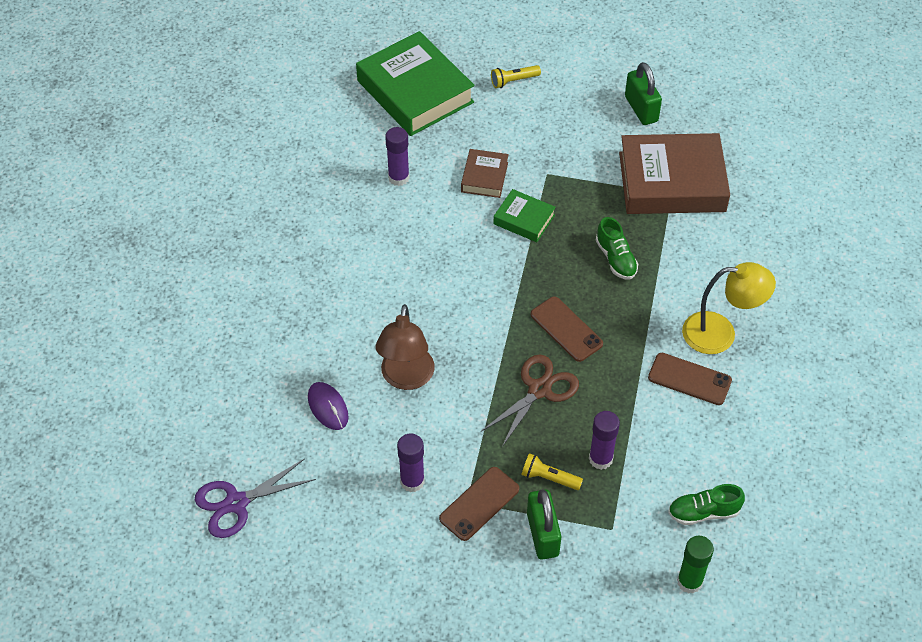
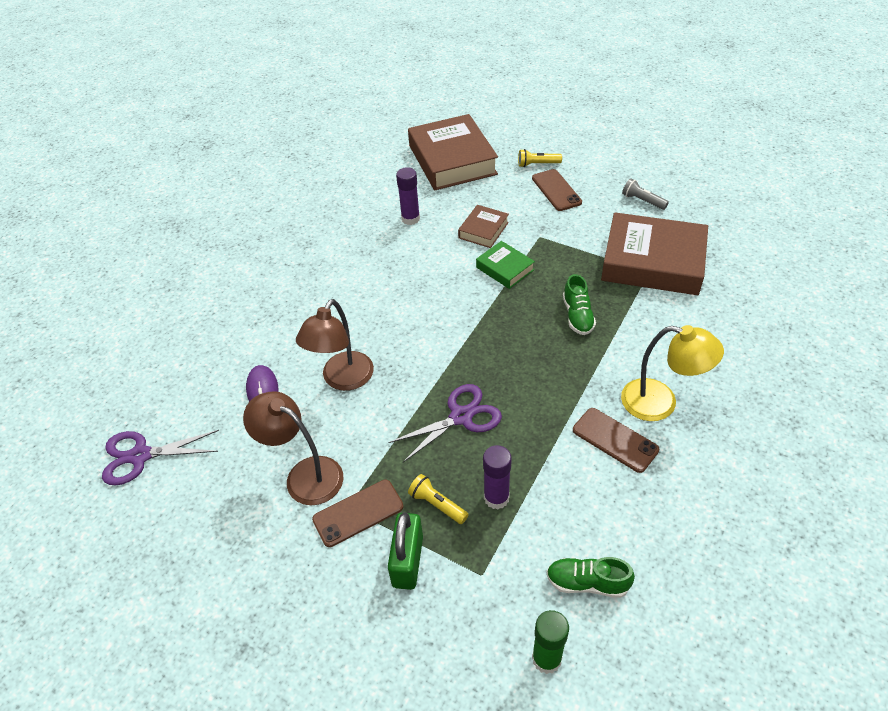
camera: 20 degrees right, 5 degrees down
(412, 481) = (305, 475): purple glue stick -> brown lamp
(415, 91) = (452, 160): green book -> brown book
(539, 390) = (461, 417): brown scissors -> purple scissors
(566, 329) = (508, 367): brown phone -> brown phone (556, 190)
(641, 109) = (642, 201): green padlock -> grey flashlight

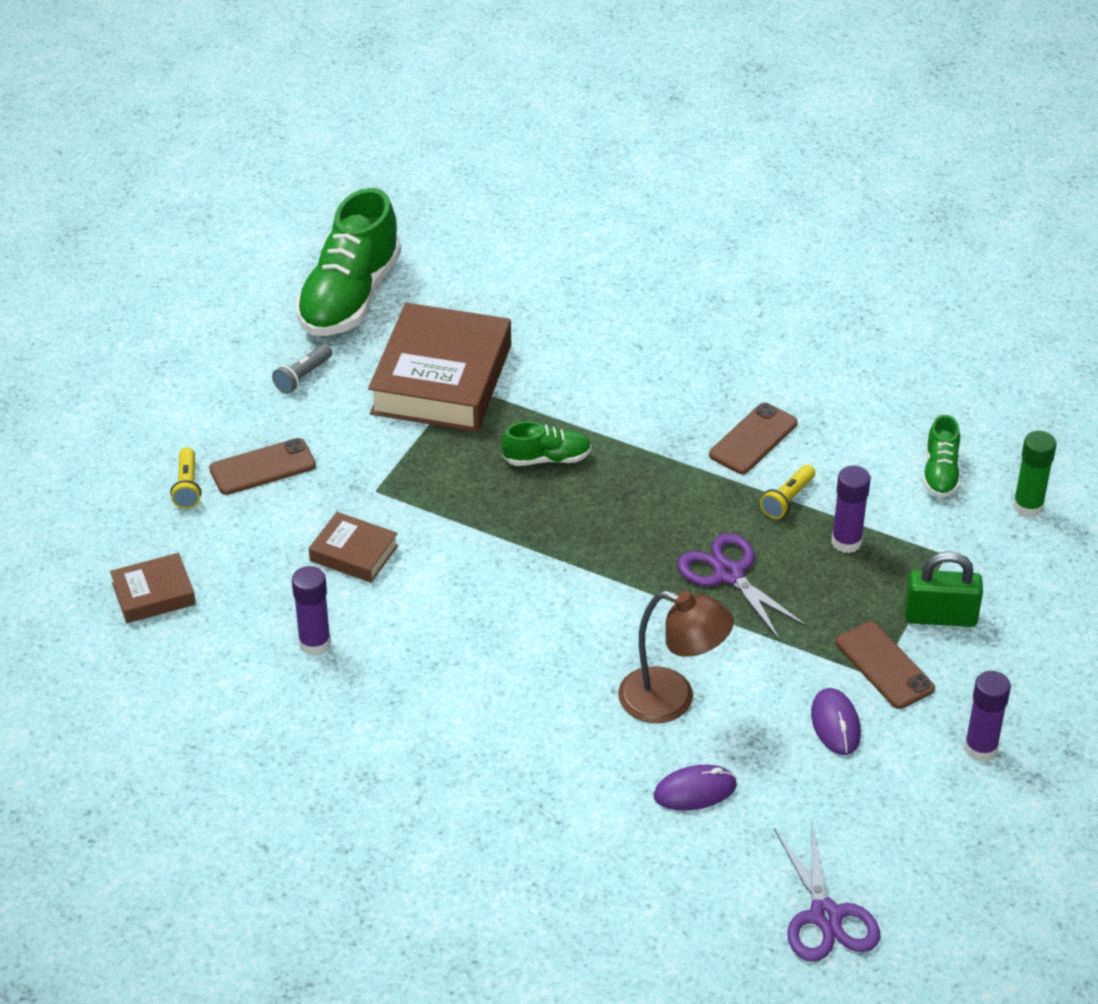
camera: 95 degrees left, 5 degrees down
(261, 575) = (980, 748): none -> purple glue stick
(305, 475) = (835, 724): brown lamp -> purple mouse
(437, 504) = (862, 593): yellow flashlight -> yellow flashlight (787, 500)
(452, 160) = (153, 594): brown book -> brown book, size x0.49
(505, 268) = (446, 530): green book -> none
(660, 403) = (695, 397): yellow lamp -> none
(728, 216) = (350, 297): none -> green shoe

